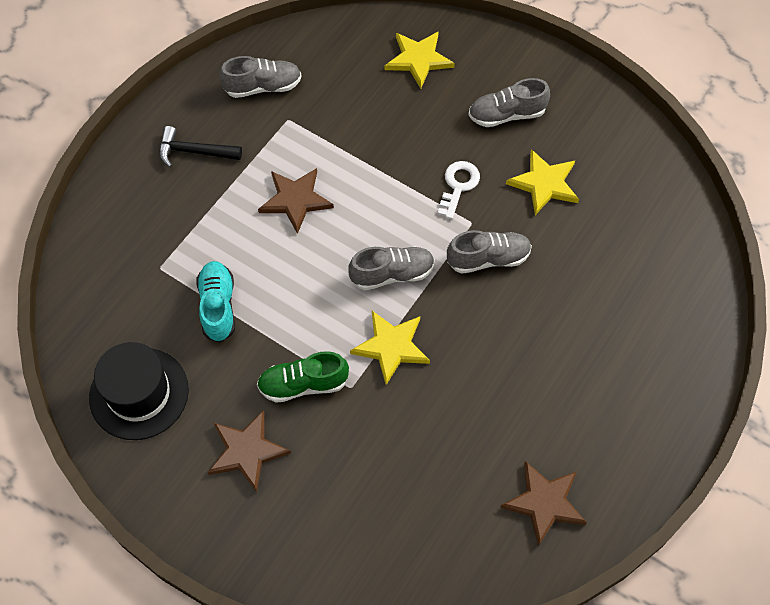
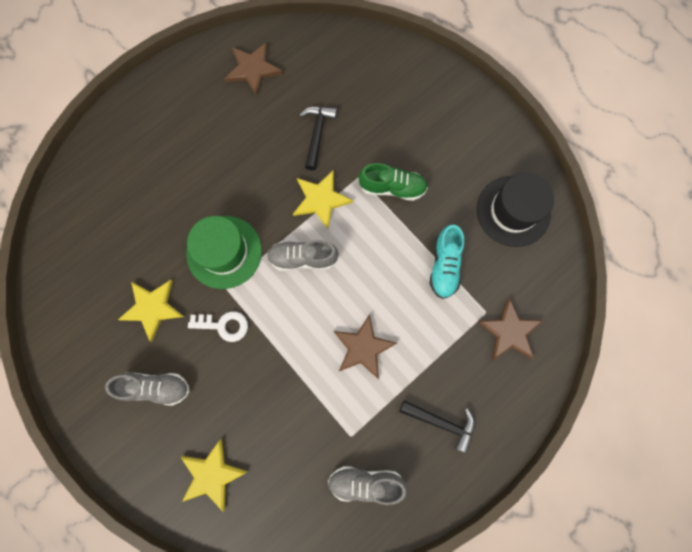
camera: 165 degrees left, 15 degrees up
(247, 451) = (442, 150): brown star -> brown star (509, 331)
(422, 431) = (317, 134): none -> black hammer
(458, 185) = (224, 325): white key -> white key turned 120 degrees counterclockwise
(488, 259) = (224, 252): grey shoe -> green hat

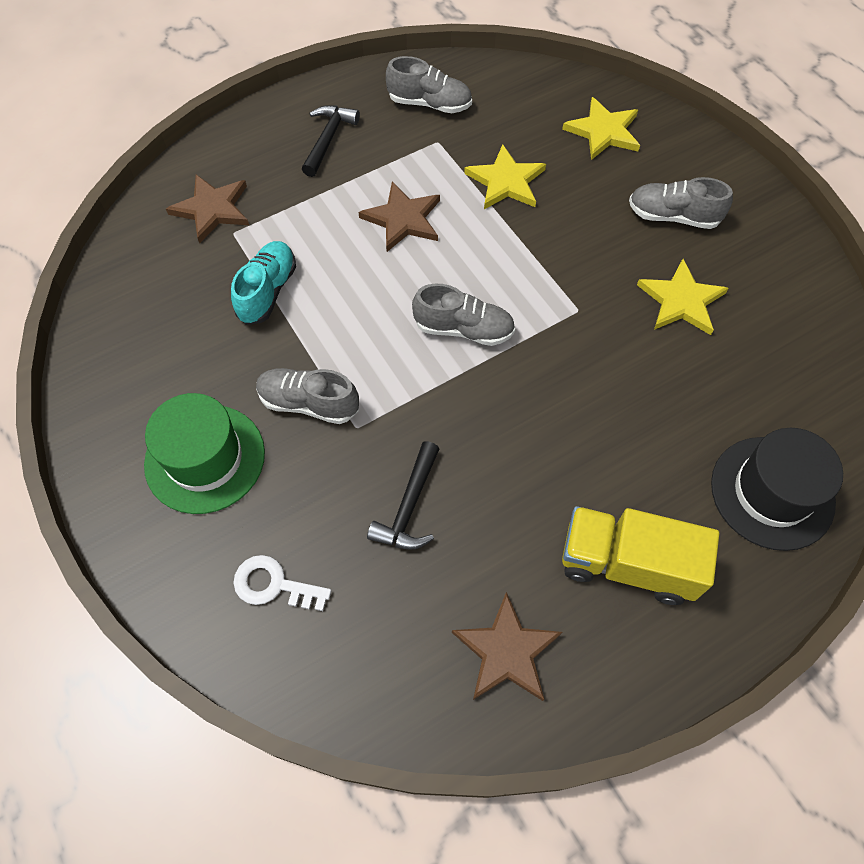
camera: 170 degrees left, 15 degrees down
(191, 123) = (627, 564): none -> yellow truck
(224, 252) = (577, 354): green hat -> green hat (205, 458)
(224, 325) = (582, 267): white key -> white key (274, 585)
(321, 200) = (422, 403): yellow star -> yellow star (505, 181)
(392, 188) = (309, 403): green shoe -> grey shoe
(442, 423) = (328, 139): black hammer -> black hammer turned 75 degrees clockwise
(513, 211) = (142, 343): black hat -> black hat (772, 492)

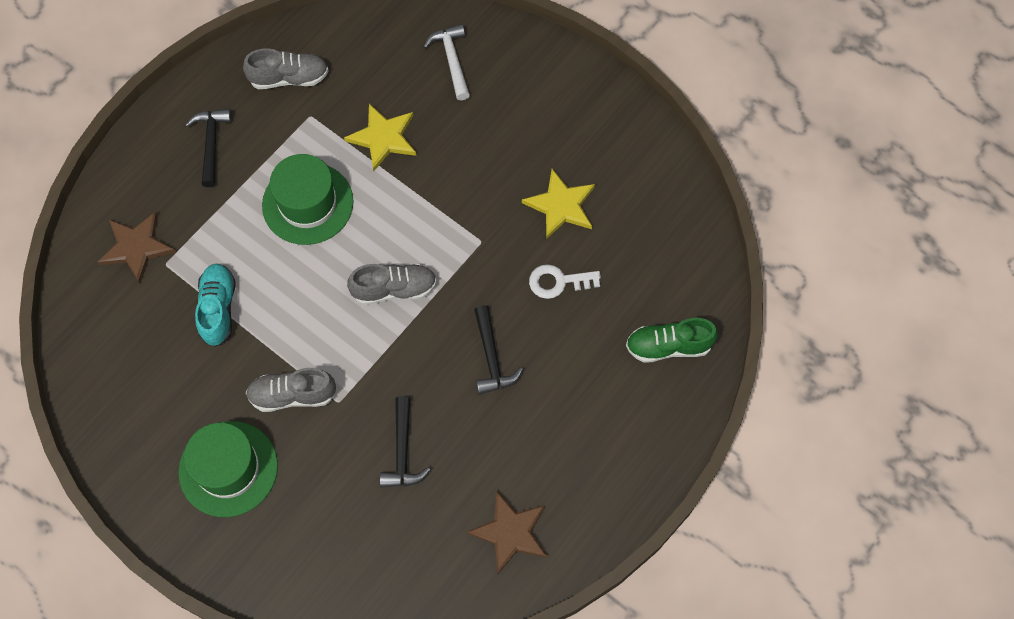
camera: 20 degrees left, 5 degrees up
(274, 585) = (323, 546): white key -> white key (558, 282)
(403, 219) = (307, 203): brown star -> green hat
(550, 436) = (491, 358): none -> black hammer
(603, 131) = (452, 60): yellow star -> white hammer
(627, 564) = (577, 438): yellow truck -> none
(673, 216) = (534, 128): grey shoe -> none
(772, 492) = (668, 346): black hat -> green shoe

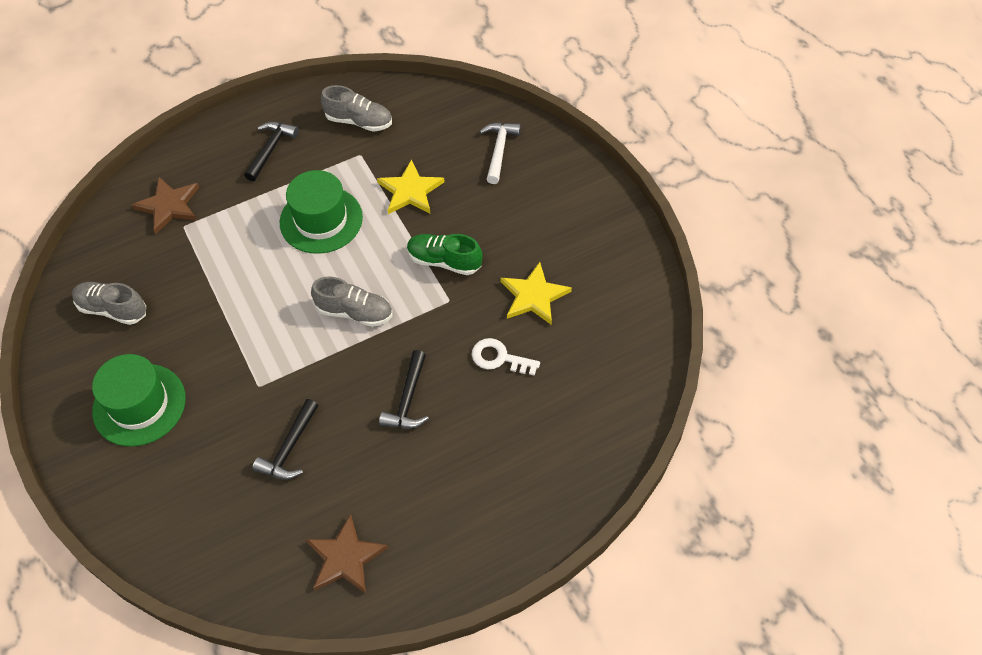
camera: 25 degrees right, 10 degrees down
(218, 309) = (204, 275): turquoise shoe -> none
(292, 395) = (224, 366): grey shoe -> grey shoe (112, 309)
(668, 346) = (572, 450): green shoe -> green shoe (444, 261)

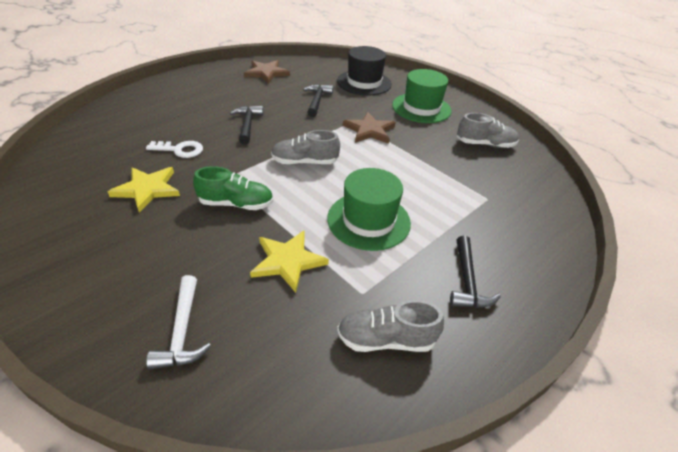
camera: 160 degrees right, 15 degrees down
(169, 206) = (515, 212): brown star -> brown star (369, 130)
(186, 497) = (364, 82): none -> black hat

